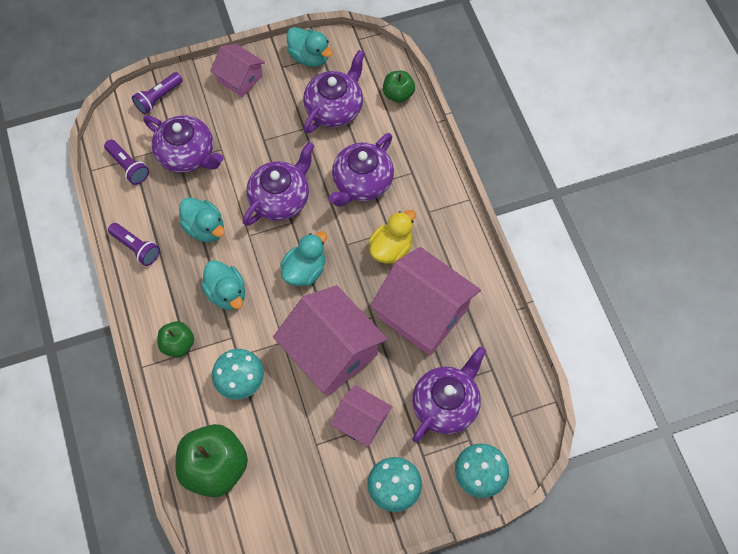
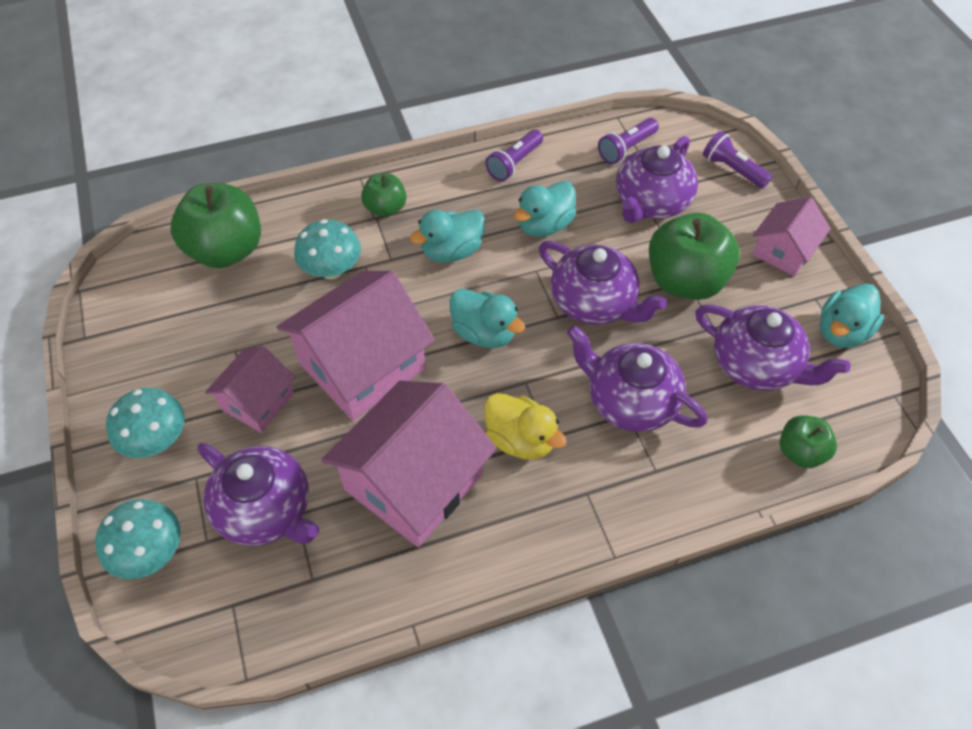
camera: 90 degrees right, 10 degrees down
(264, 140) = (685, 281): none -> green apple

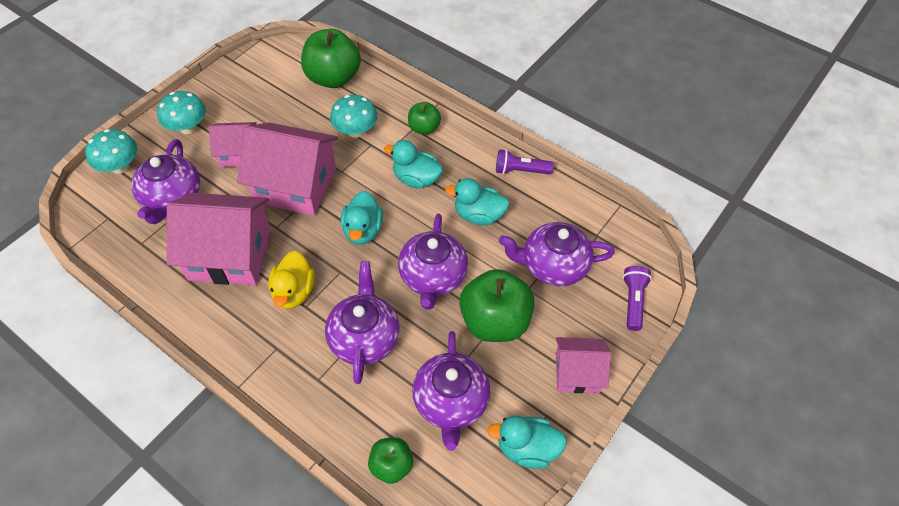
camera: 55 degrees right, 0 degrees up
(626, 149) = (593, 225): purple flashlight -> none

